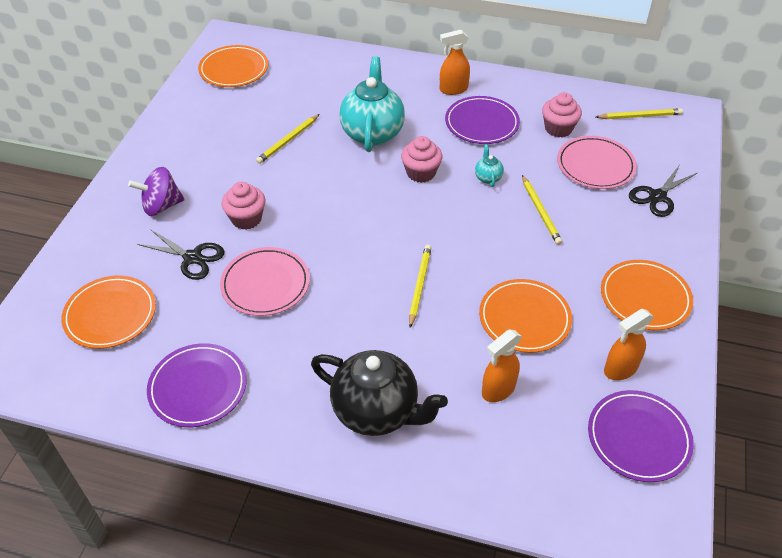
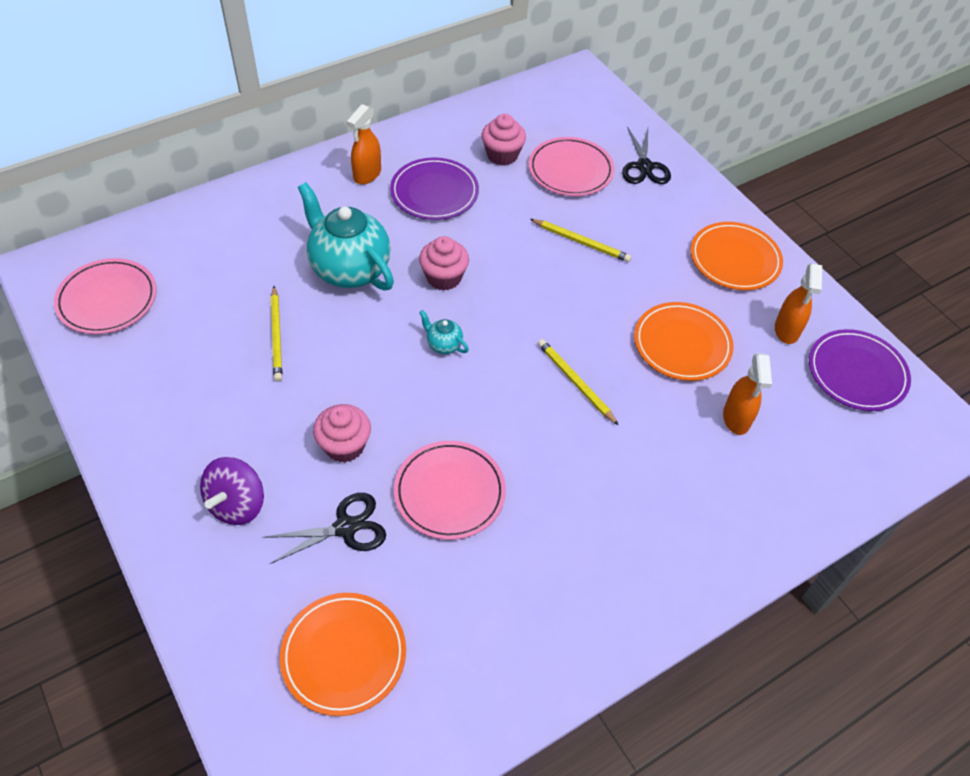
camera: 50 degrees left, 5 degrees up
(198, 387) = (522, 639): purple plate -> none
(234, 69) = (107, 299): orange plate -> pink plate
(376, 411) = (682, 517): black teapot -> none
(488, 178) = (504, 241): turquoise teapot -> turquoise teapot (443, 345)
(640, 116) = (549, 102): yellow pencil -> none

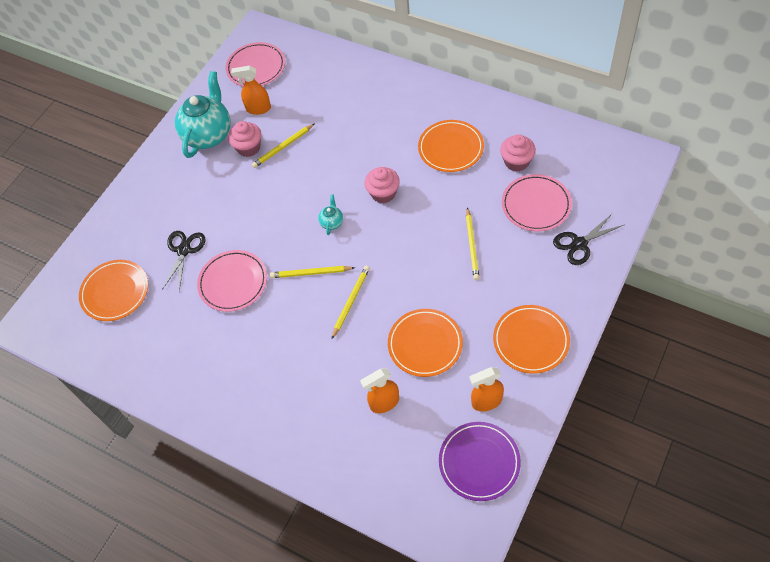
camera: 70 degrees right, 5 degrees up
(237, 504) = (170, 199): purple spinning top -> none
(344, 446) = (232, 220): pink cupcake -> pink cupcake (248, 147)
(345, 528) = (184, 250): black scissors -> black scissors turned 120 degrees counterclockwise
(349, 269) = (354, 147): turquoise teapot -> turquoise teapot (208, 135)
(367, 175) = (437, 108): orange spray bottle -> orange spray bottle (258, 109)
(434, 192) = (451, 148): purple plate -> orange plate
(502, 401) = (311, 273): none -> yellow pencil

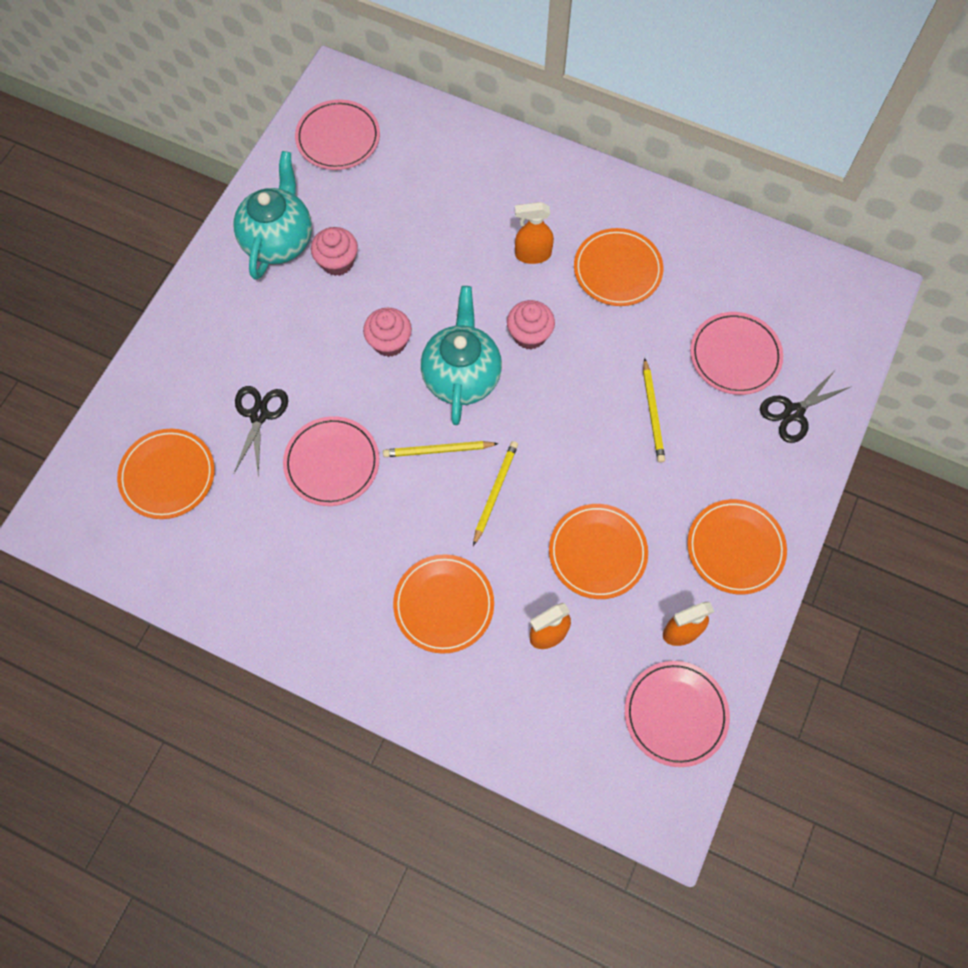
camera: 10 degrees left, 10 degrees up
(258, 109) = (346, 202): orange spray bottle -> orange spray bottle (532, 254)
(283, 147) = (386, 262): yellow pencil -> none
(307, 381) = (444, 604): none -> orange plate
(332, 222) = (462, 377): turquoise teapot -> turquoise teapot, size x2.37
(479, 462) = (675, 714): purple plate -> pink plate
(516, 162) = (707, 292): pink cupcake -> pink cupcake (389, 342)

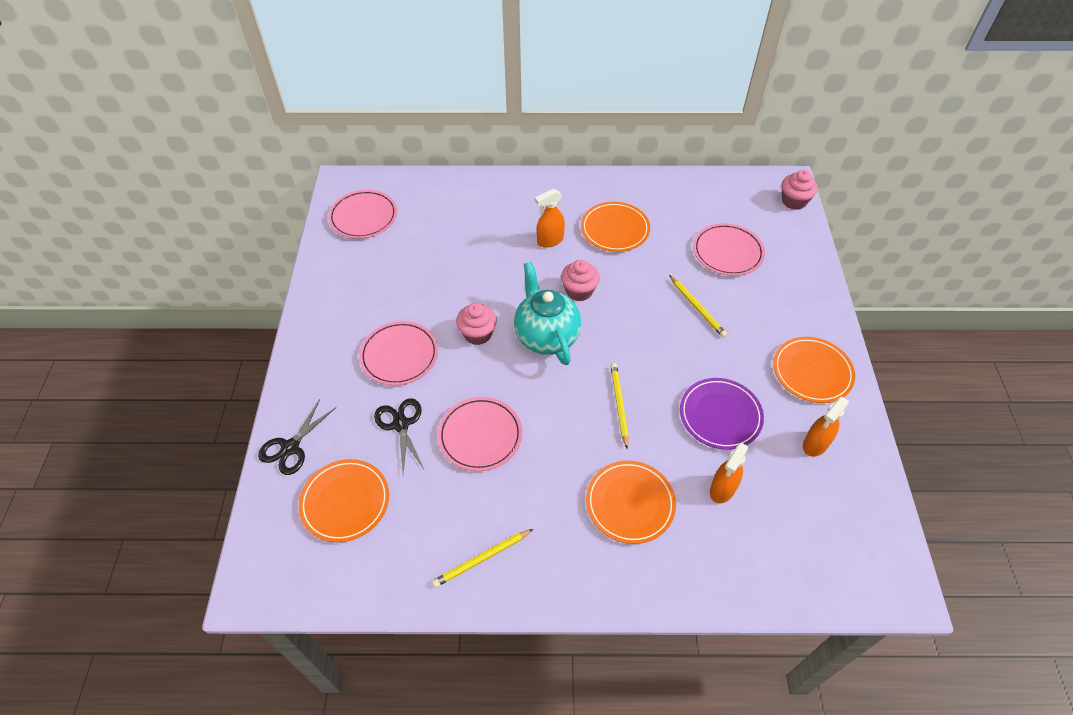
camera: 25 degrees left, 15 degrees down
(279, 241) = (352, 297): turquoise teapot -> none
(337, 262) = (407, 295): pink cupcake -> pink cupcake (794, 201)
(438, 450) = (558, 393): yellow pencil -> yellow pencil (482, 559)
(597, 552) = (720, 415): orange plate -> purple plate
(675, 714) = (851, 505): pink plate -> pink plate (399, 355)
(793, 412) = (789, 272): black scissors -> black scissors (290, 447)

